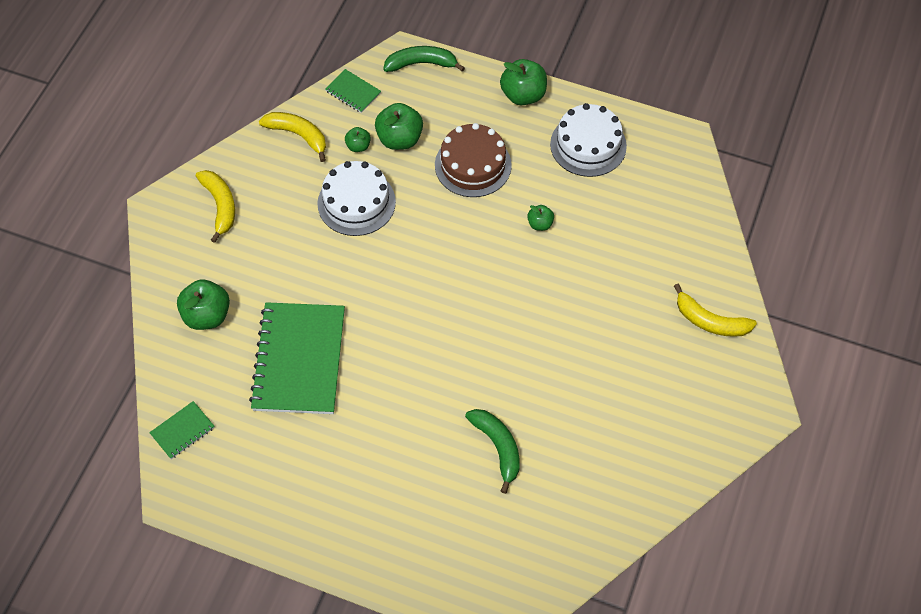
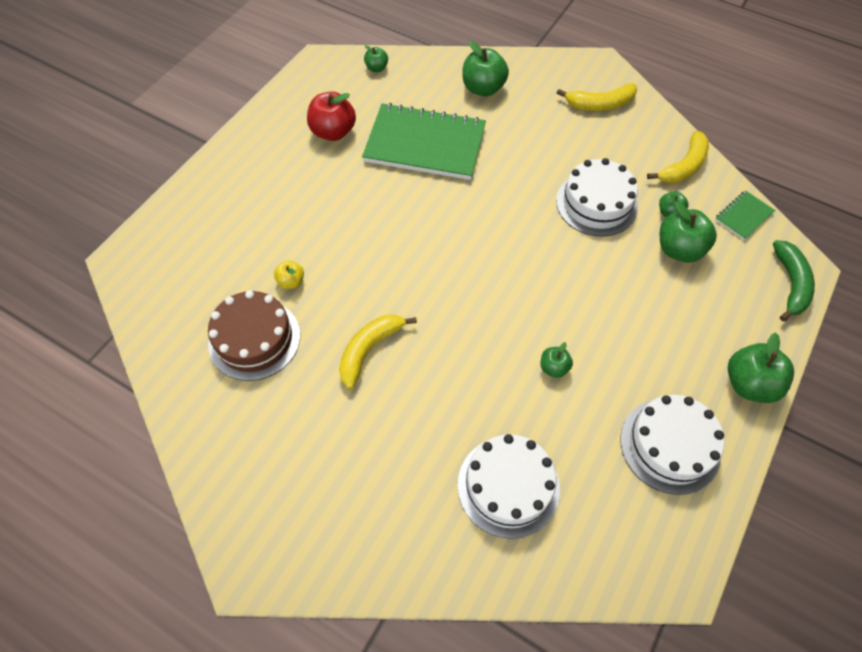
camera: 100 degrees right, 0 degrees up
(182, 431) = (376, 68): green notebook -> green apple
(292, 455) = (333, 132): none -> red apple
(473, 165) = (641, 313): brown cake -> brown cake (254, 339)
(498, 447) = (291, 282): green banana -> yellow apple
(649, 246) = (508, 486): none -> white cake
(710, 321) = (386, 535): yellow banana -> yellow banana (369, 350)

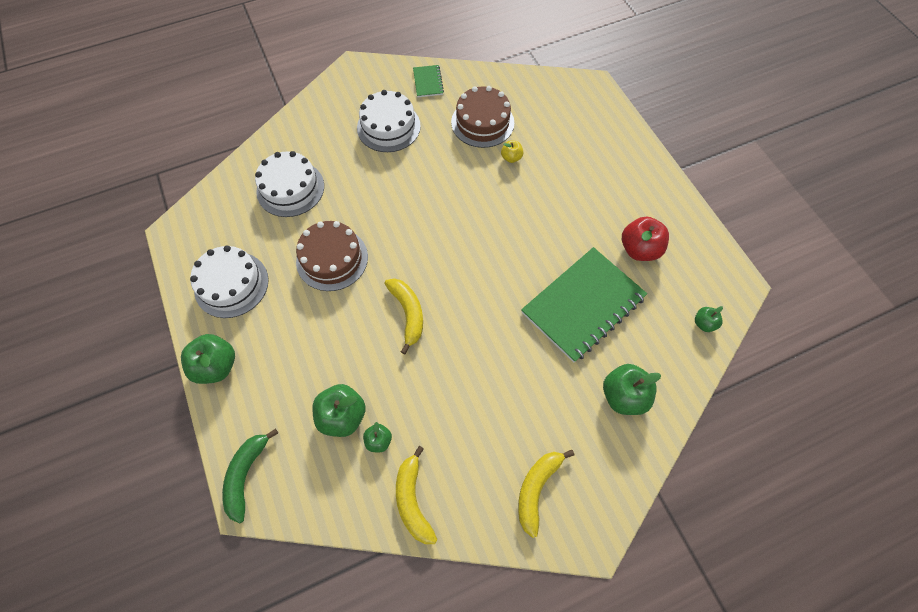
camera: 125 degrees right, 5 degrees up
(369, 350) = (428, 172): yellow banana -> yellow banana (408, 313)
(554, 368) = (332, 259): green apple -> brown cake
(596, 203) = (431, 390): white cake -> white cake (388, 127)
(743, 216) = (327, 501): green notebook -> green notebook (428, 82)
(790, 284) = (246, 475): green banana -> green banana turned 60 degrees clockwise

